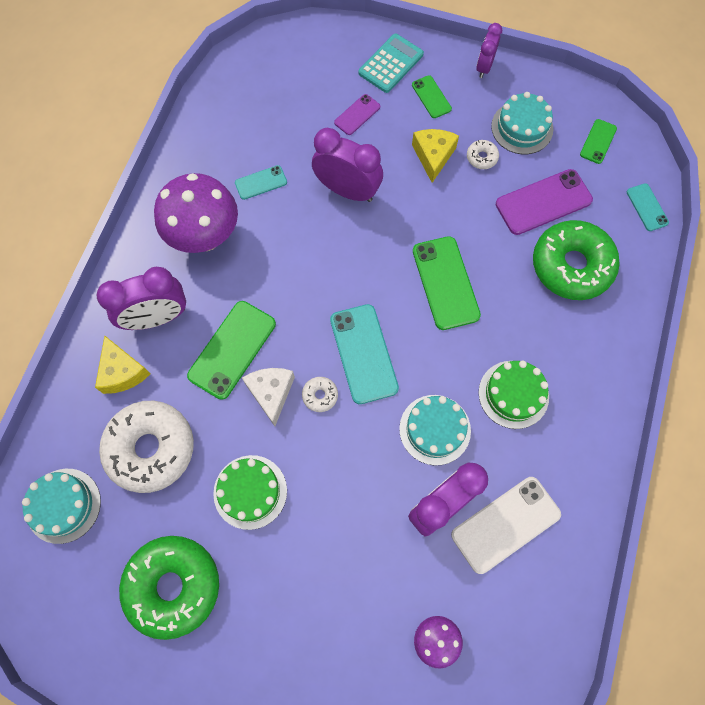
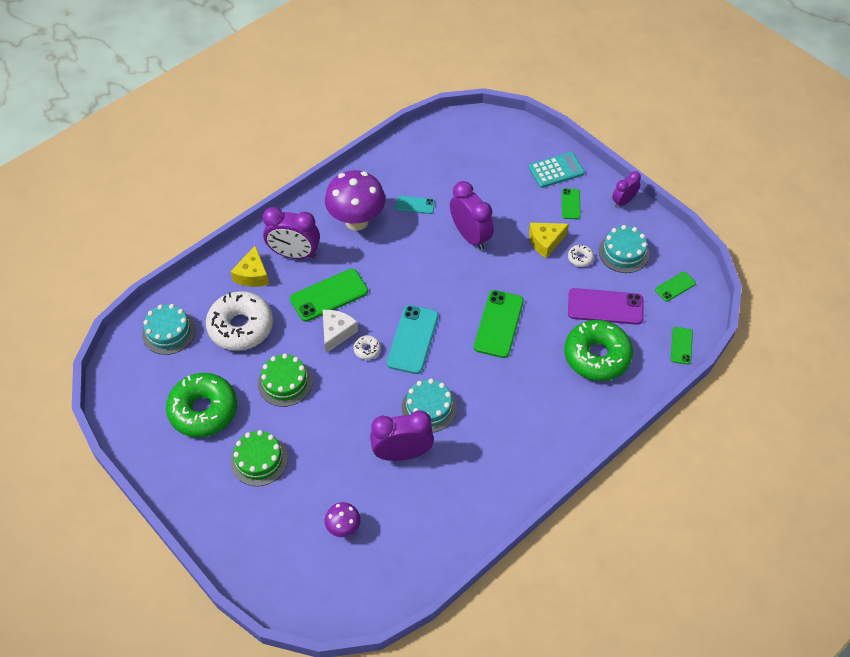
camera: 30 degrees right, 15 degrees down
(357, 115) = (510, 192): purple phone -> none
(433, 156) = (545, 242): yellow cheese -> yellow cheese turned 150 degrees counterclockwise
(505, 524) = (437, 487): white phone -> none
(513, 394) = (498, 414): green cake -> green cake (259, 460)
(647, 207) = (681, 346): turquoise phone -> green phone

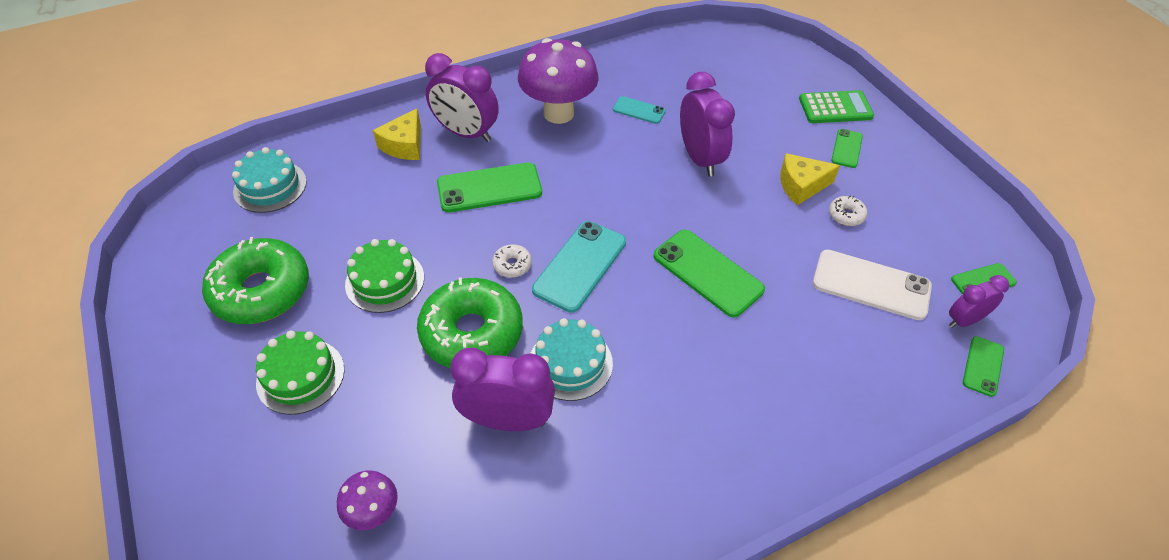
camera: 15 degrees right, 5 degrees down
(241, 327) = (361, 200): white donut -> none
(336, 333) = (480, 235): white cheese -> none
(498, 324) = (707, 273): green phone -> green phone turned 75 degrees counterclockwise
(556, 170) = (835, 108): turquoise calculator -> green calculator
(597, 356) = (844, 350): green donut -> green donut (472, 333)
(605, 307) = (871, 285): purple phone -> white phone
(623, 201) = (921, 160): purple clock -> purple clock (964, 320)
(623, 252) = (911, 221): turquoise cake -> none

